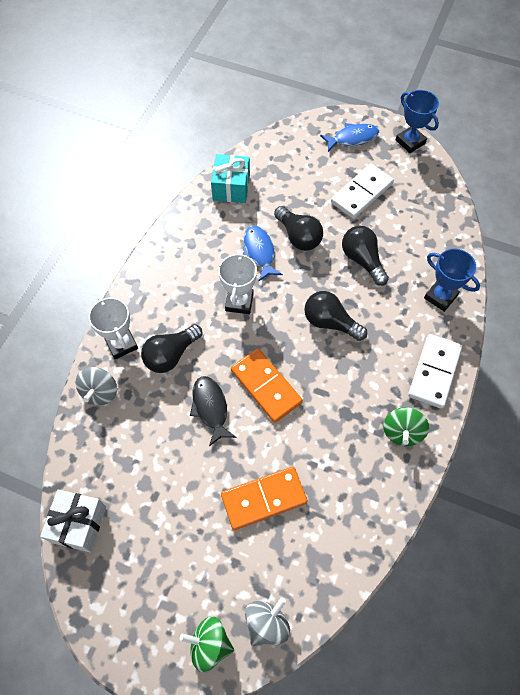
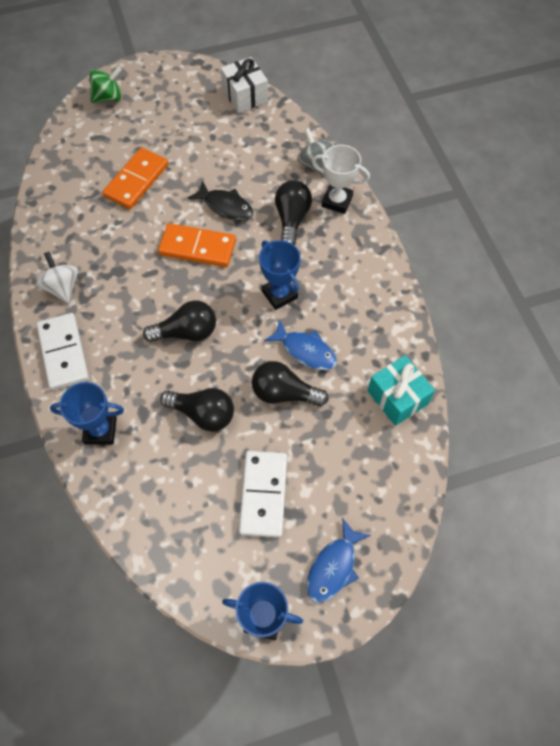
camera: 140 degrees right, 0 degrees up
(239, 302) = (279, 294): white trophy -> blue trophy
(267, 623) = (80, 125): grey spinning top -> none
(402, 432) = (62, 287): green spinning top -> white spinning top

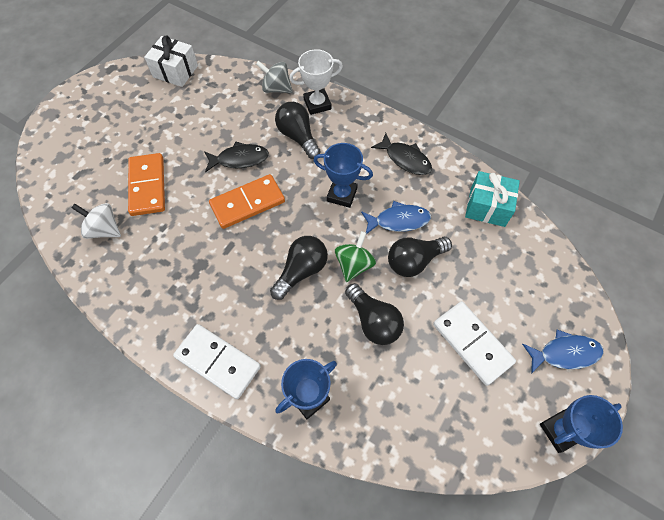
camera: 40 degrees left, 0 degrees up
(62, 287) = (165, 311): white spinning top -> white spinning top (104, 229)
(108, 97) = (59, 137): green spinning top -> green spinning top (354, 264)
(203, 414) = (373, 321): black light bulb -> black light bulb turned 75 degrees clockwise
(333, 567) = (565, 353): blue fish -> blue fish turned 90 degrees counterclockwise
(366, 303) = (405, 159): none -> black fish

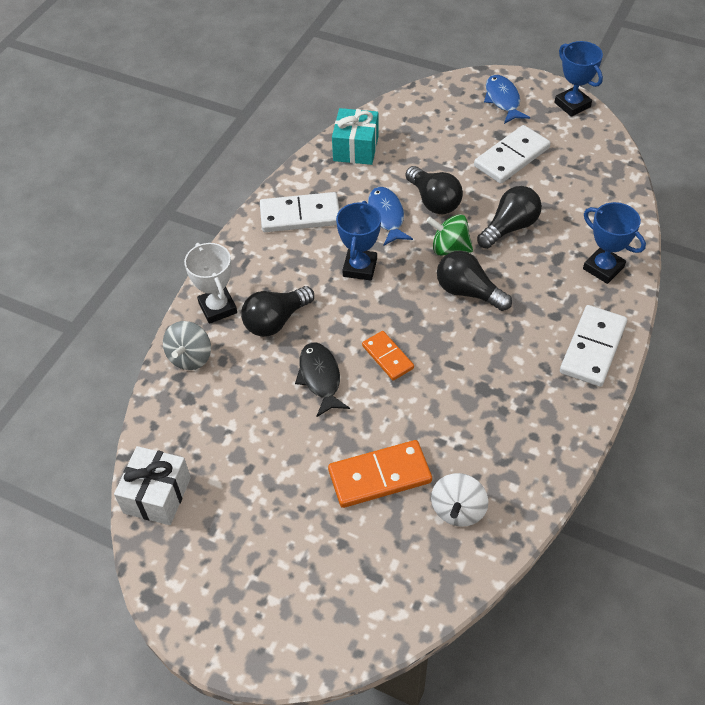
camera: 95 degrees left, 10 degrees down
(247, 203) = (387, 357): orange domino -> orange domino, size x0.62
(405, 159) = (300, 215): black fish -> white domino

